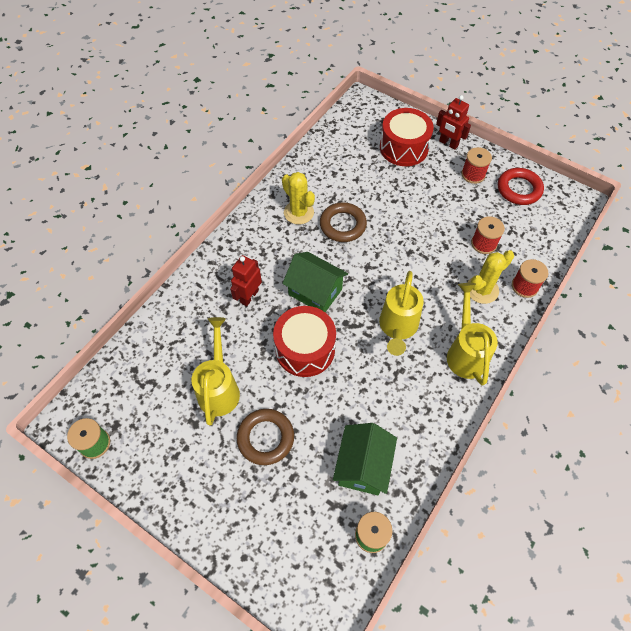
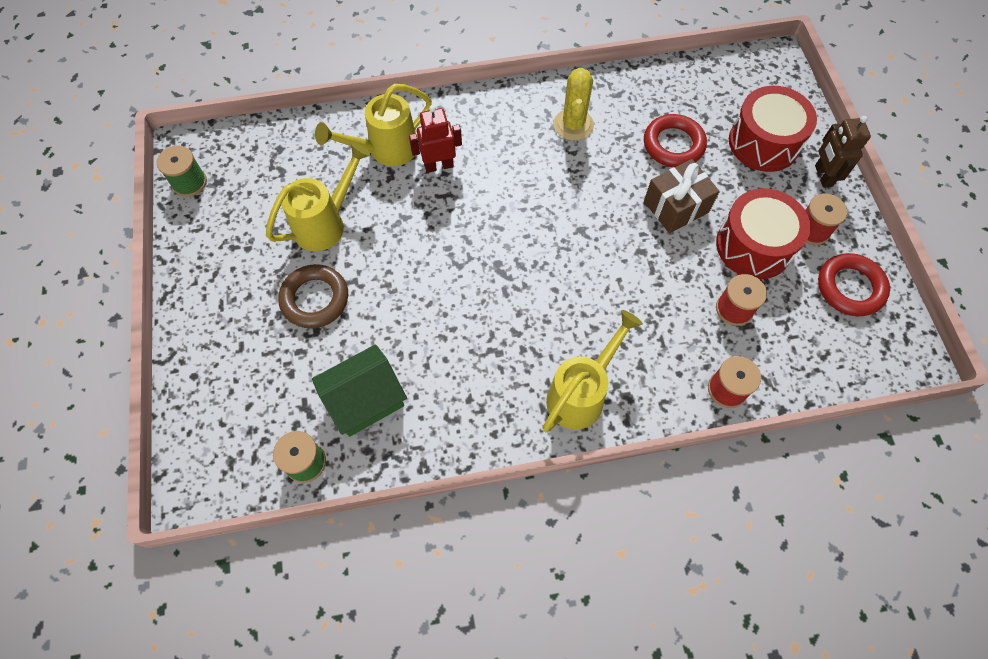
camera: 45 degrees right, 5 degrees up
(305, 349) = (433, 254): red drum -> red drum (754, 246)
(315, 292) = (502, 211): green house -> none
(343, 225) = (603, 170): brown ring -> none
(362, 183) = (673, 145): none -> red ring
(397, 328) = (541, 311): yellow watering can -> yellow watering can (386, 150)
(400, 214) = (676, 206): none -> brown gift
(448, 143) = (823, 176): red robot -> brown robot
(482, 290) = (674, 352): yellow cactus -> none

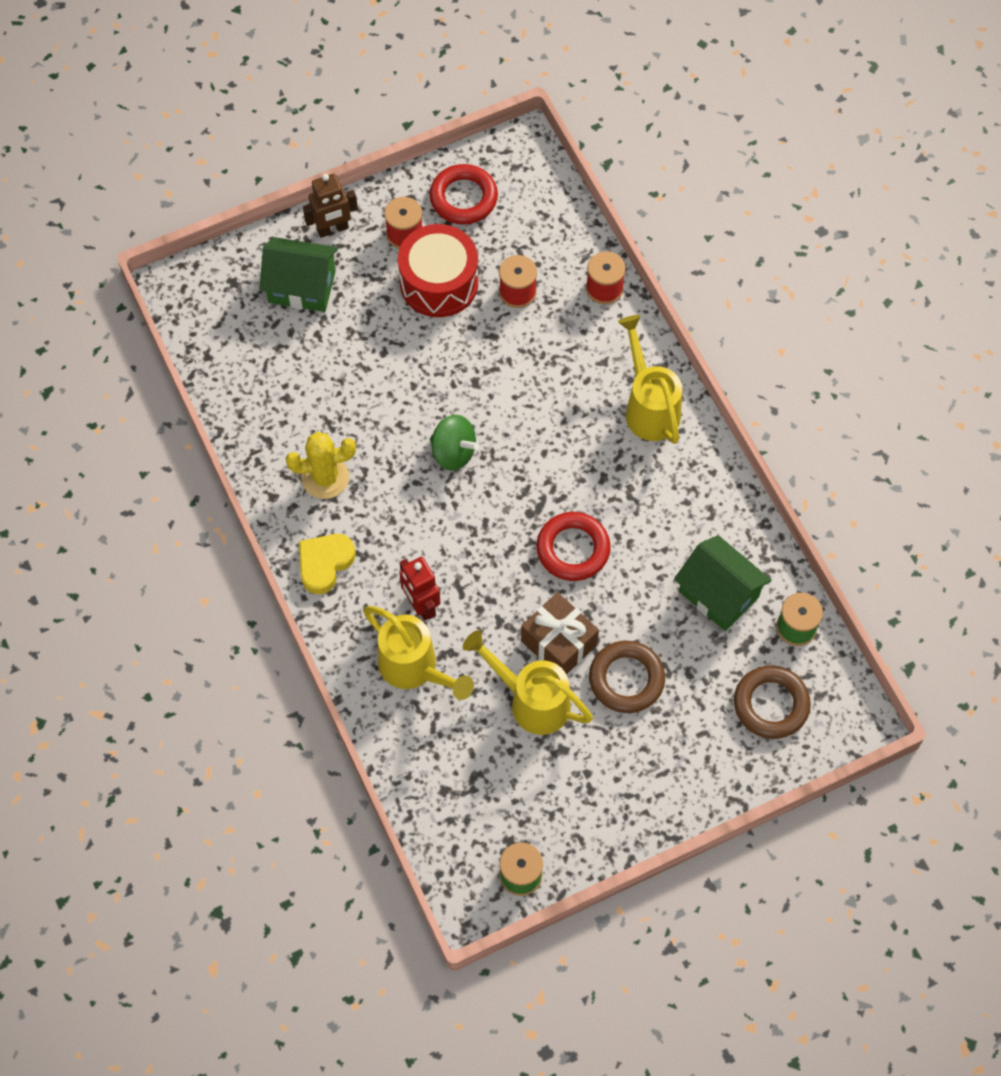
camera: 105 degrees left, 0 degrees up
(241, 414) = (771, 704): none -> brown ring
(496, 110) = (325, 563): none -> yellow heart
(573, 219) = (453, 452): none -> green spinning top
(581, 394) = (649, 407): yellow watering can -> yellow watering can turned 45 degrees clockwise
(673, 145) = (327, 373): red ring -> red ring (573, 549)
(676, 206) = (410, 358): brown gift -> brown gift (559, 643)
(763, 143) = (302, 287): red drum -> green house

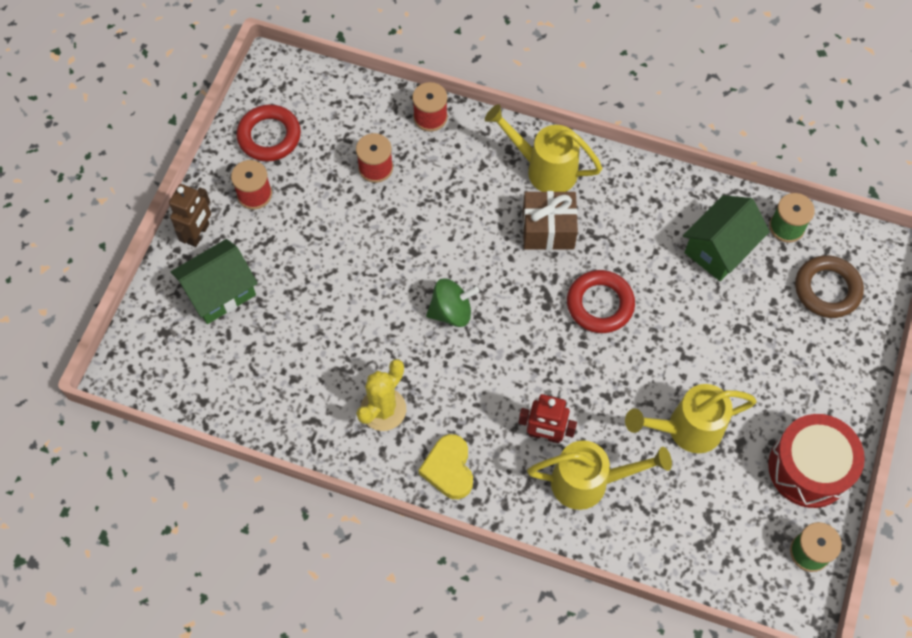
camera: 45 degrees left, 0 degrees up
(439, 283) = (315, 207): red drum -> red drum (809, 468)
(559, 643) = (660, 374): brown gift -> brown gift (548, 229)
(626, 679) = (727, 357): brown ring -> none
(718, 594) = (719, 249): green house -> green house turned 45 degrees counterclockwise

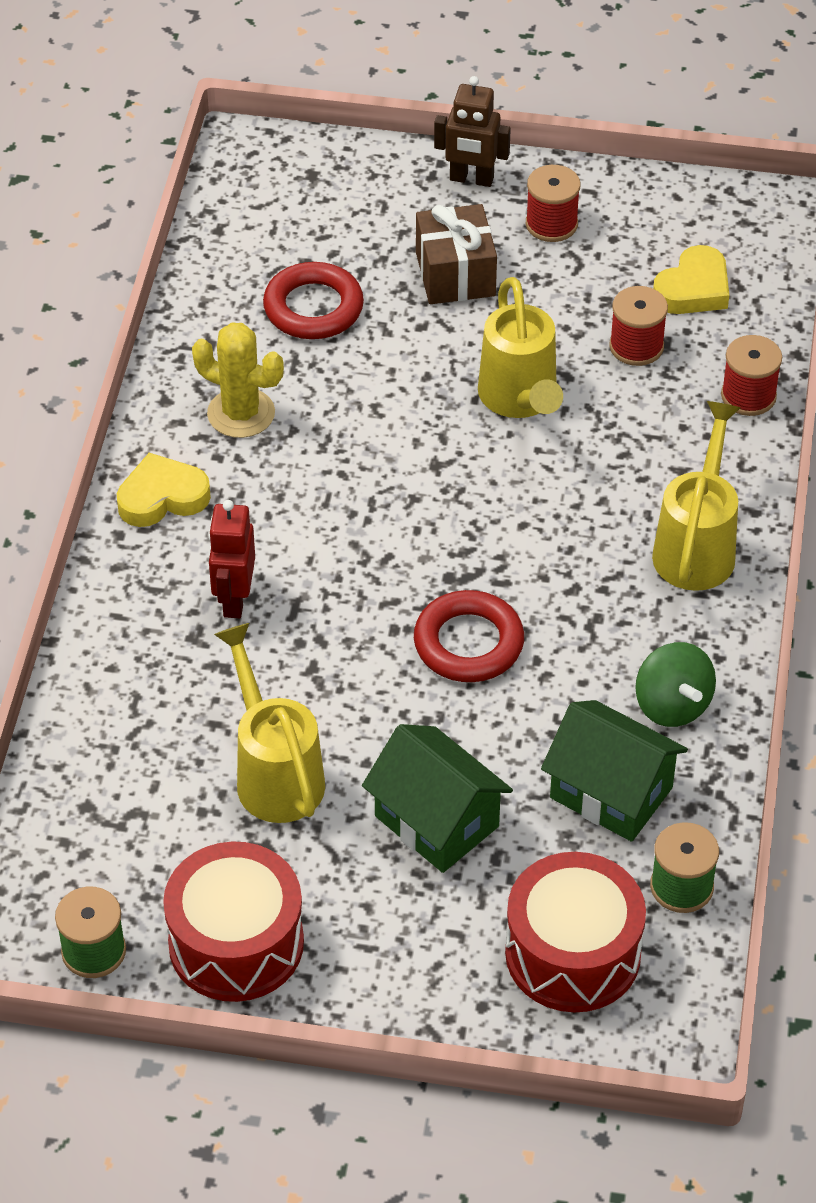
camera: 80 degrees right, 15 degrees down
(220, 292) = (385, 217): green house -> green house (436, 821)
(269, 136) = (654, 223): red ring -> red ring (313, 308)
(333, 127) = (693, 289): none -> yellow heart
(451, 312) = (413, 467): green spinning top -> green spinning top (672, 705)
(548, 229) = (586, 564): brown gift -> brown gift (455, 274)
(589, 482) = (167, 660): yellow watering can -> yellow watering can (520, 399)
(827, 289) = (573, 953): brown ring -> red drum

